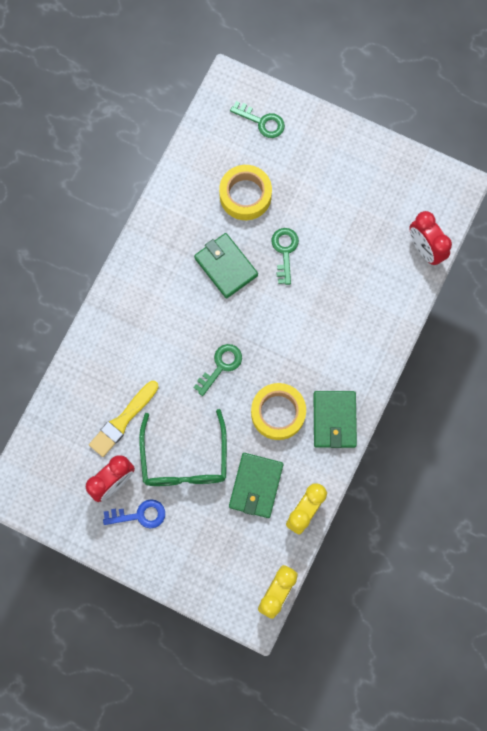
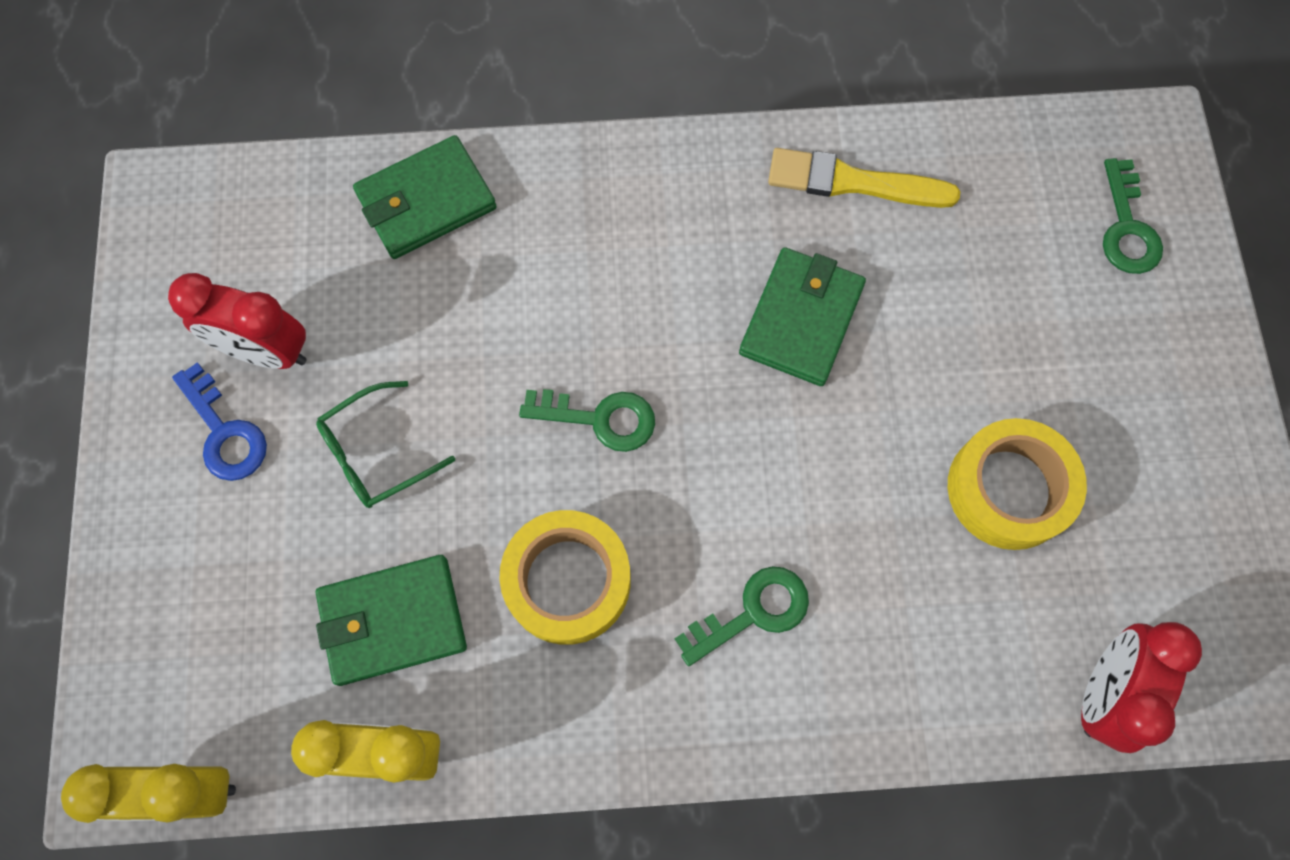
camera: 60 degrees right, 5 degrees down
(123, 421) = (393, 303): yellow brush -> yellow brush (852, 182)
(184, 459) = (376, 453): green glasses -> green glasses, size x0.59
(245, 195) = (963, 277): yellow tape -> yellow tape (1008, 489)
(284, 251) = (904, 410): green key -> green key (753, 612)
(334, 420) = (617, 705): green wallet -> green wallet (426, 201)

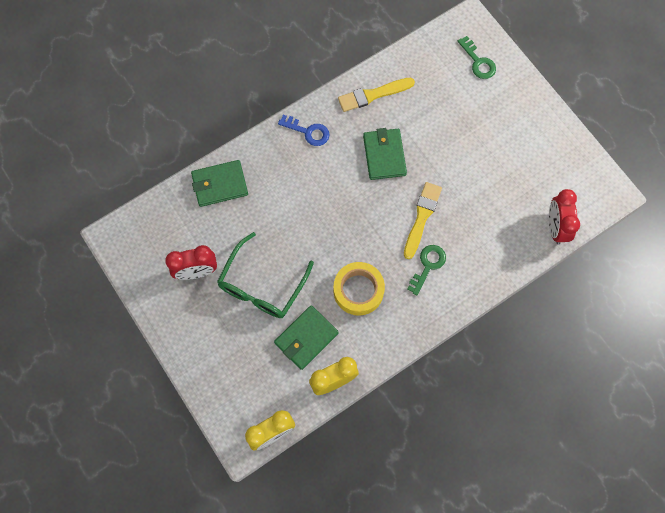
camera: 30 degrees left, 0 degrees up
(224, 432) = (201, 308): blue key -> blue key (308, 132)
(376, 453) = (262, 285): green glasses -> green glasses, size x1.70
(426, 201) = (220, 184): green wallet -> green wallet turned 45 degrees clockwise
(600, 418) = (334, 229): green key -> none
(803, 496) = (421, 217): none -> yellow brush
(1008, 489) = (489, 177): yellow tape -> none

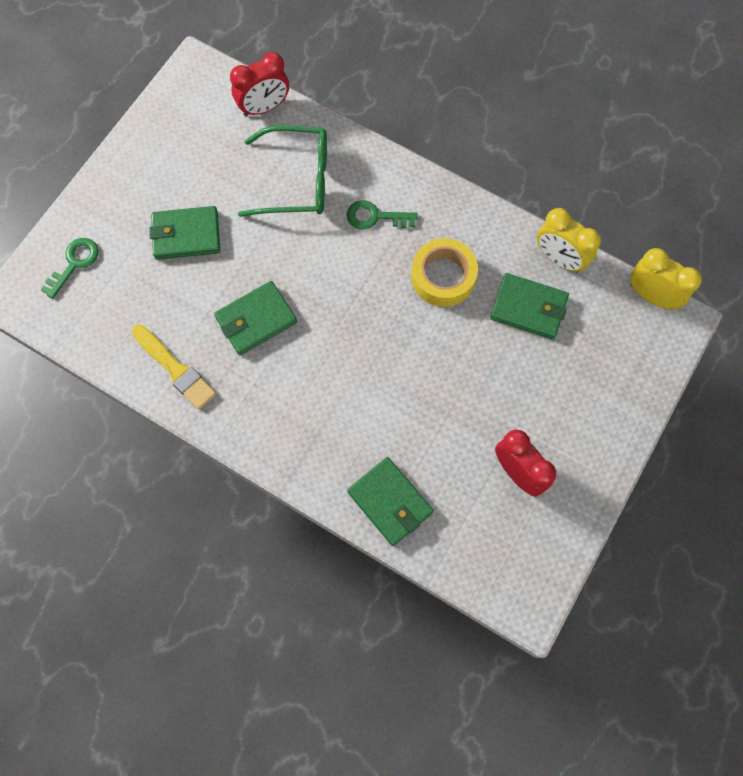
camera: 115 degrees left, 0 degrees up
(262, 285) = (493, 386): green glasses -> green glasses (296, 180)
(308, 132) = (264, 425): blue key -> none
(421, 217) = (318, 246): yellow brush -> none
(469, 136) = (186, 235): none -> green wallet

